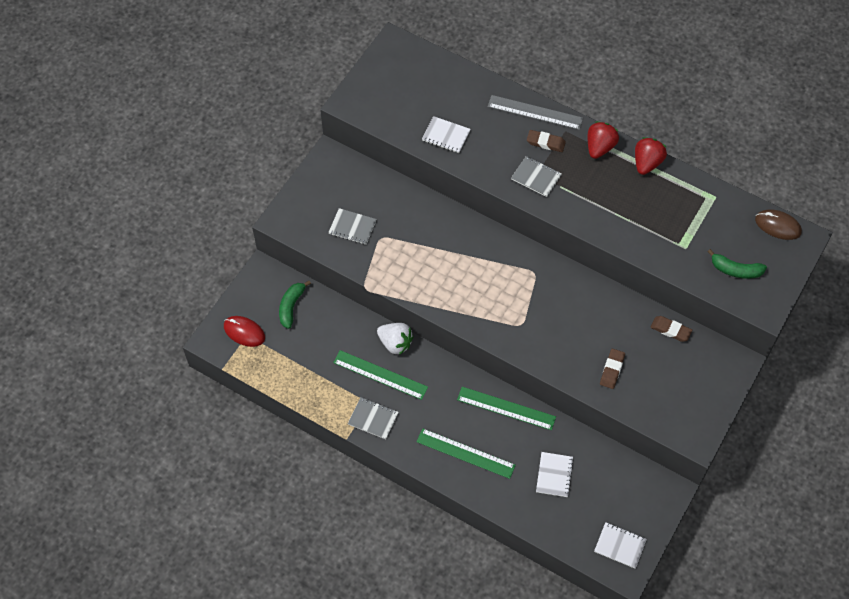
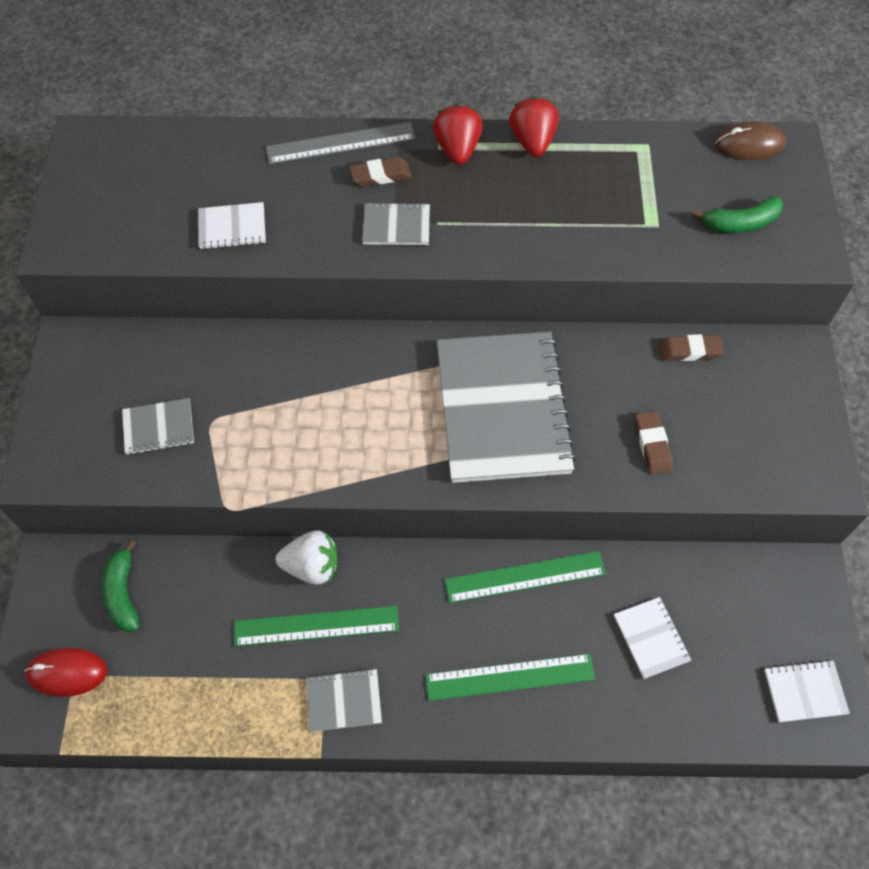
camera: 30 degrees left, 0 degrees up
(541, 309) = (502, 409): none -> grey notebook

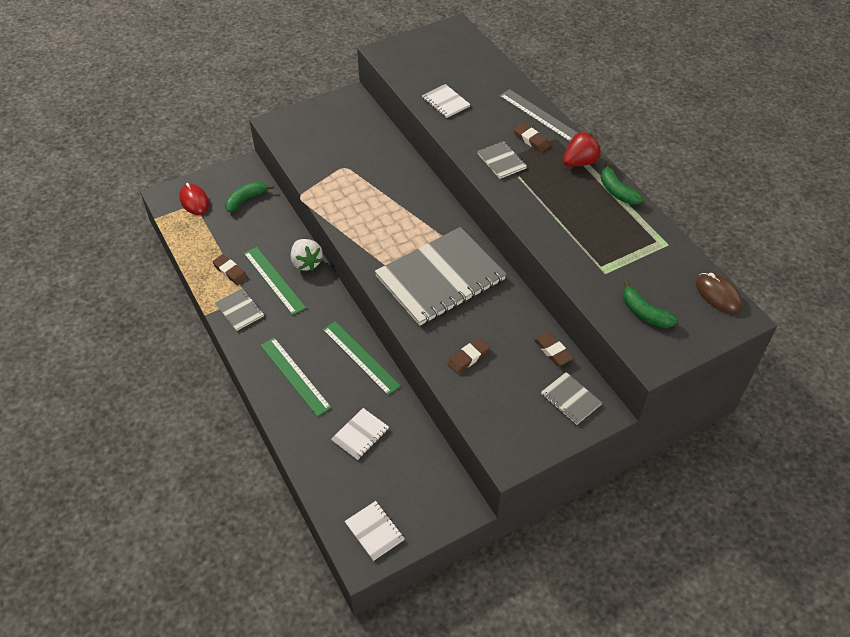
camera: 60 degrees right, 10 degrees down
(158, 427) = (327, 150): grey notebook -> grey notebook (570, 399)
(258, 681) = (230, 272): none -> brown eraser
(532, 142) = (617, 191): red strawberry -> green banana

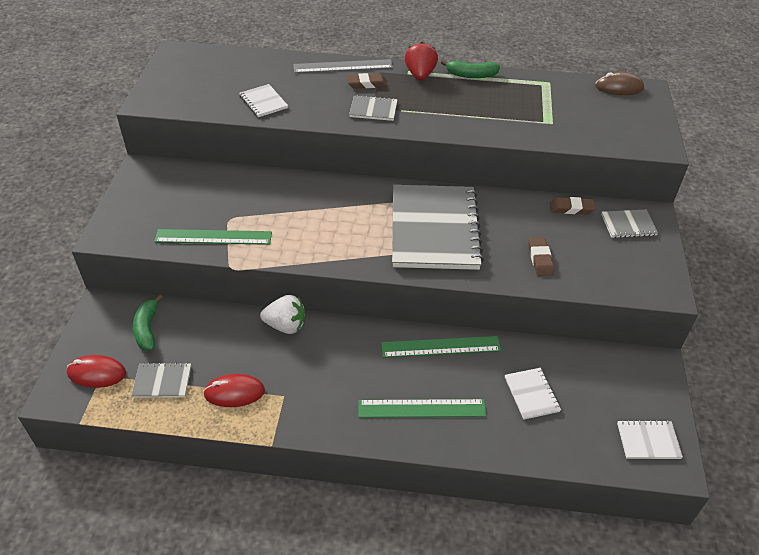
camera: 55 degrees left, 5 degrees down
(230, 272) = (234, 392): brown eraser -> red mouse
(239, 310) = (295, 411): grey notebook -> grey notebook (162, 381)
(274, 280) = (283, 362): green ruler -> green ruler (213, 237)
(445, 102) = (263, 102): white notebook -> white notebook turned 60 degrees clockwise
(644, 313) = (609, 126): green banana -> none

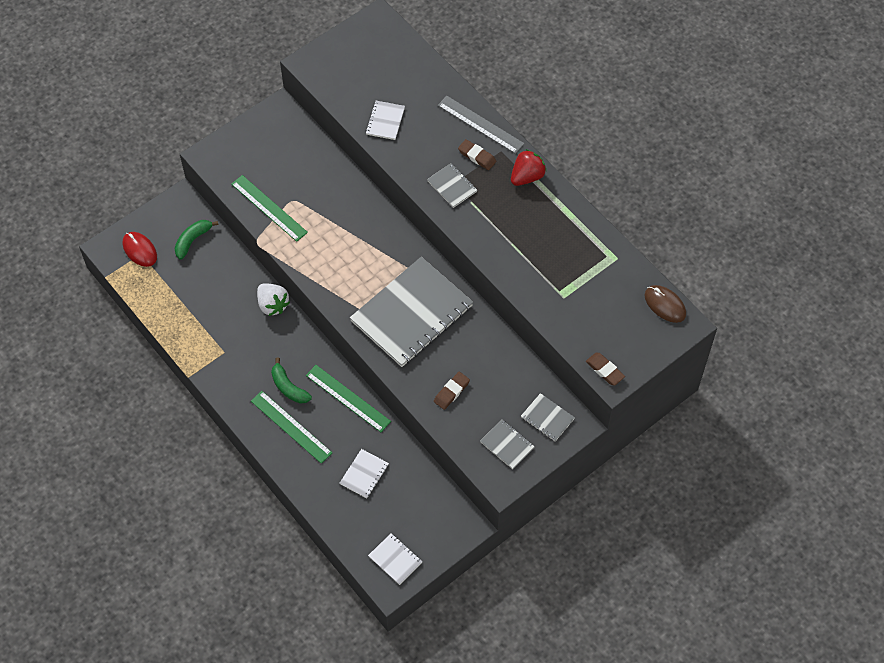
camera: 45 degrees right, 15 degrees up
(162, 381) = (169, 286): grey notebook -> grey notebook (507, 445)
(234, 392) = (200, 326): red mouse -> none
(471, 75) = (565, 205): green banana -> green banana (288, 387)
(571, 208) = (526, 373): brown eraser -> brown eraser (604, 370)

